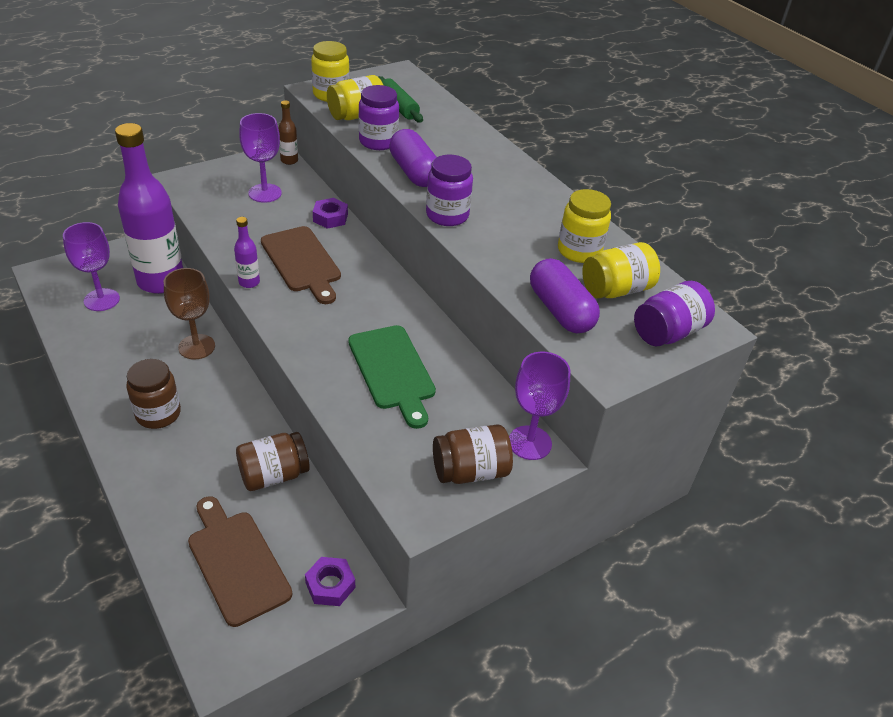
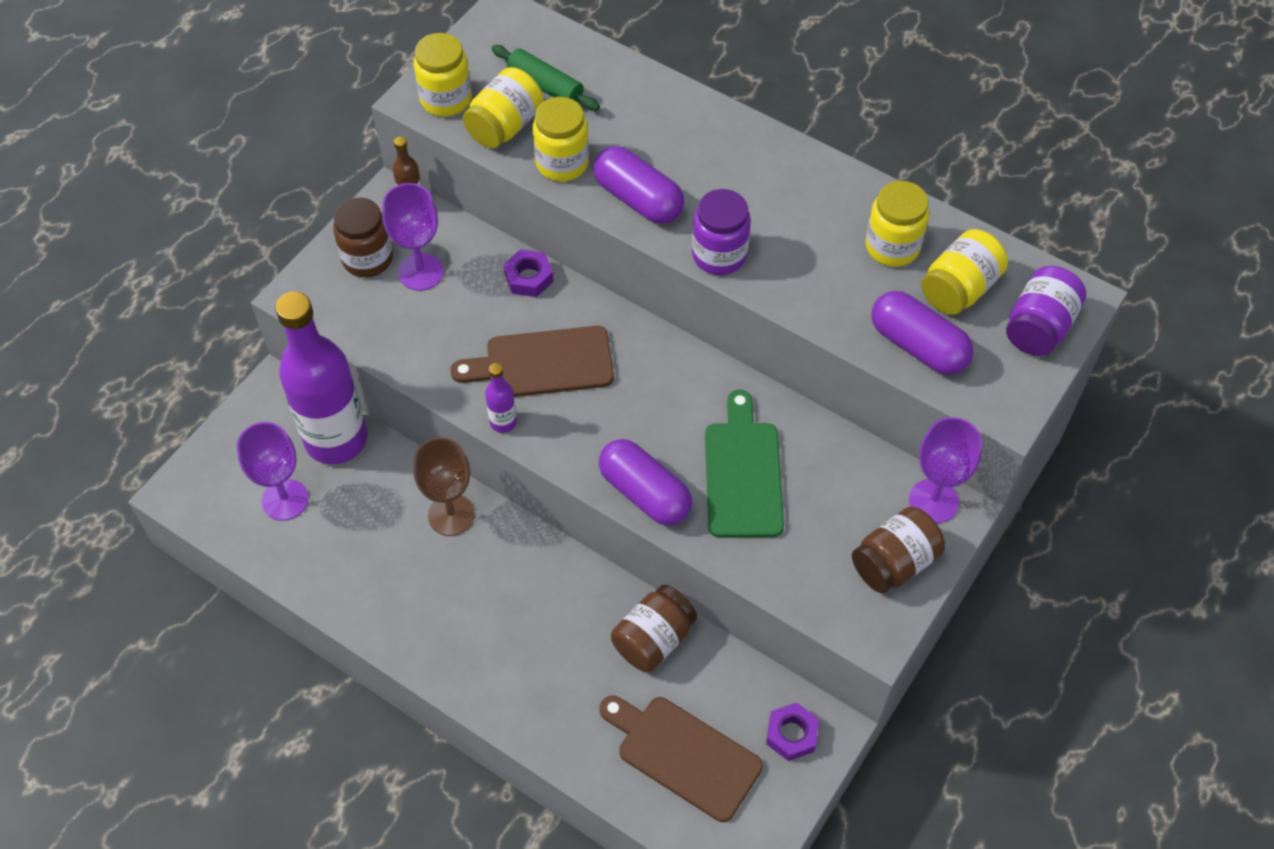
camera: 20 degrees left, 15 degrees up
(158, 414) = (474, 623): brown jar -> brown jar (367, 259)
(302, 262) = (543, 363): brown cutting board -> brown cutting board turned 135 degrees clockwise
(312, 355) = (644, 493): none -> purple capsule
(378, 141) = (562, 163): purple jar -> yellow jar
(393, 371) = (743, 473): green cutting board -> green cutting board turned 135 degrees counterclockwise

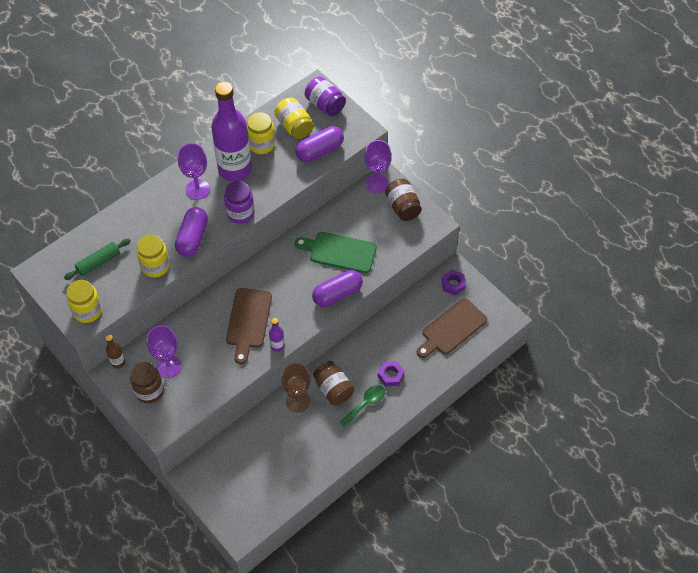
camera: 75 degrees left, 0 degrees up
(285, 500) = (262, 479): purple goblet -> purple goblet (197, 189)
(336, 439) = (233, 448): purple bottle -> purple bottle (235, 169)
(471, 631) = (365, 404): none -> green spoon
(505, 126) = (119, 287): yellow jar -> none
(528, 278) = (192, 316): purple nut -> purple nut (390, 375)
(638, 199) = (192, 238): purple capsule -> purple capsule turned 45 degrees counterclockwise
(653, 639) = (392, 327): brown jar -> brown jar (333, 389)

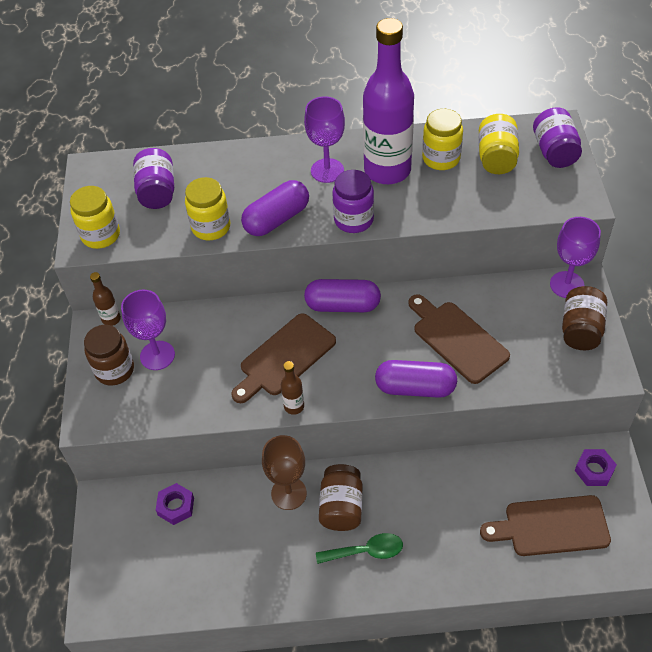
camera: 40 degrees right, 5 degrees down
(98, 262) = (157, 192): green rolling pin -> purple jar
(277, 346) = (294, 406): purple bottle -> brown bottle
(320, 151) = (506, 199): purple capsule -> purple capsule (342, 305)
(339, 252) = (457, 339): green cutting board -> brown cutting board
(390, 375) = (425, 536): purple nut -> purple nut (176, 506)

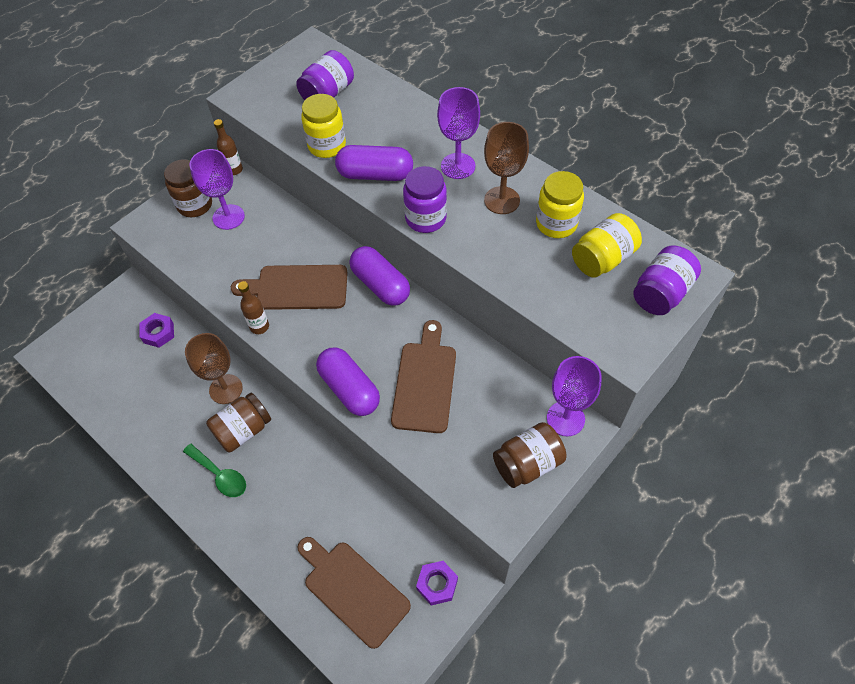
camera: 45 degrees right, 5 degrees up
(101, 235) = (257, 97): yellow jar -> none
(387, 170) = (502, 200): purple bottle -> brown goblet

